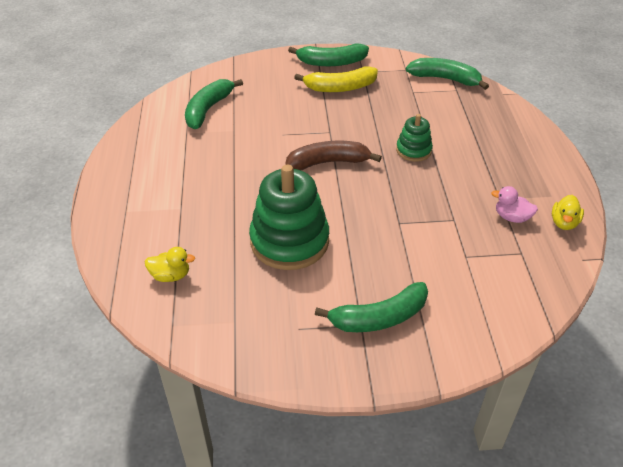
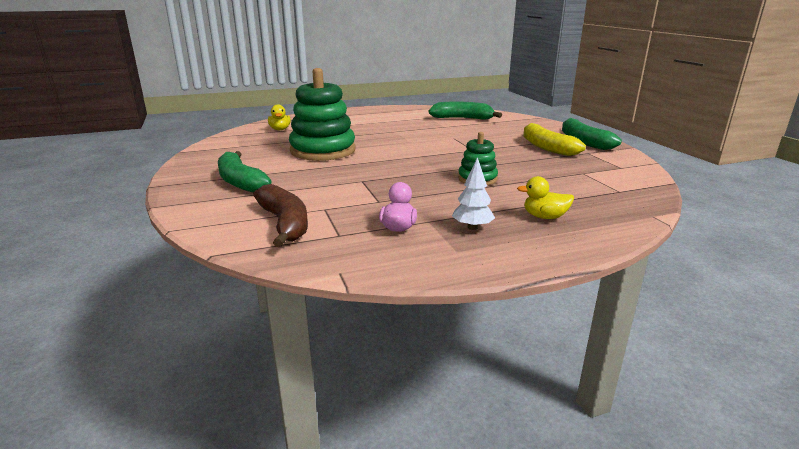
camera: 75 degrees right, 20 degrees down
(328, 162) = (428, 152): brown banana -> brown banana (285, 224)
(445, 79) = (633, 184): green banana -> none
(514, 179) = (472, 227): none -> white tree
(564, 223) = (405, 259): yellow duck -> yellow duck (544, 217)

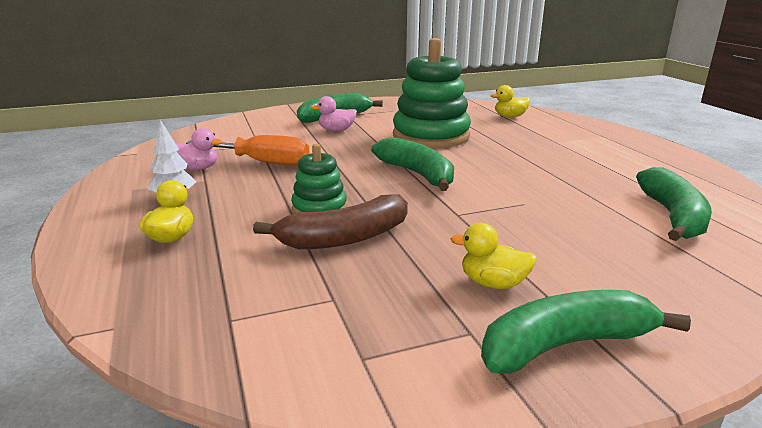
camera: 90 degrees right, 0 degrees up
(285, 224) = (233, 135): brown banana -> brown banana (345, 238)
(290, 179) = (336, 130): none -> pink duck
(382, 202) = (263, 162): none -> orange screwdriver
(410, 156) = (417, 174): none -> green banana
(546, 147) = (493, 283): yellow banana -> yellow duck

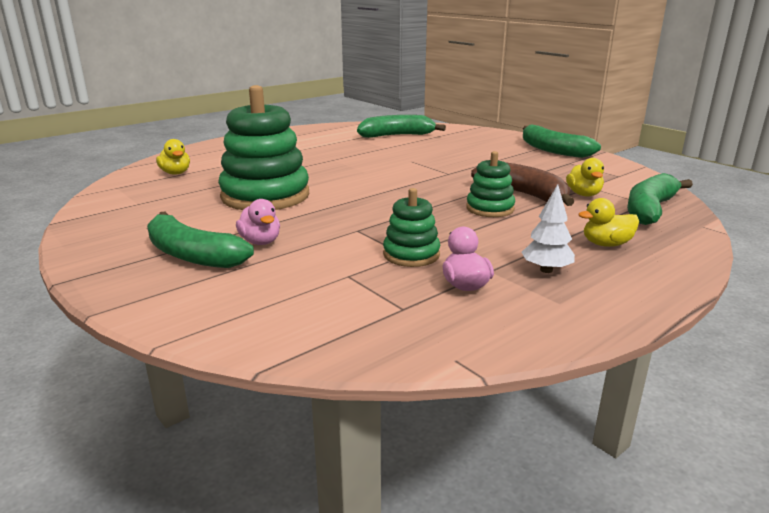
camera: 110 degrees left, 0 degrees up
(263, 162) = (411, 254): orange screwdriver -> green stacking toy
(417, 174) = (383, 189): green banana -> green banana (650, 210)
(493, 283) = (523, 161): yellow duck -> yellow duck (583, 194)

